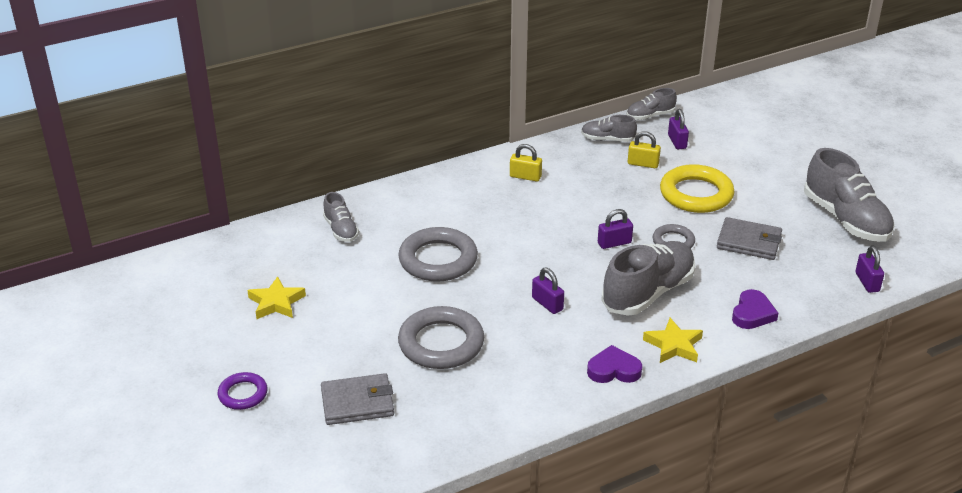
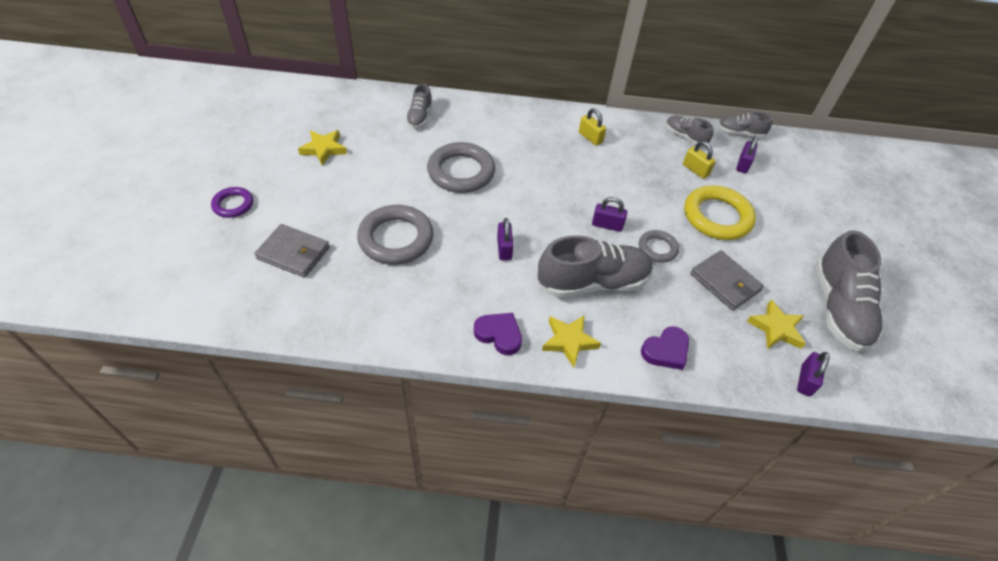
camera: 30 degrees right, 15 degrees up
(815, 256) = (776, 328): none -> yellow star

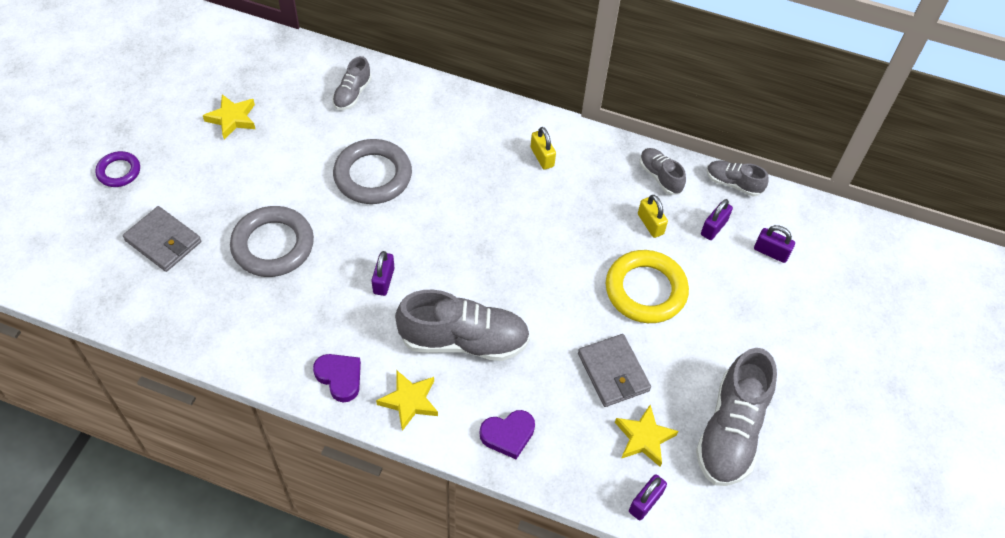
camera: 15 degrees right, 5 degrees up
(607, 225) = (510, 275): purple padlock -> purple padlock (771, 252)
(657, 248) = (555, 315): grey ring -> none

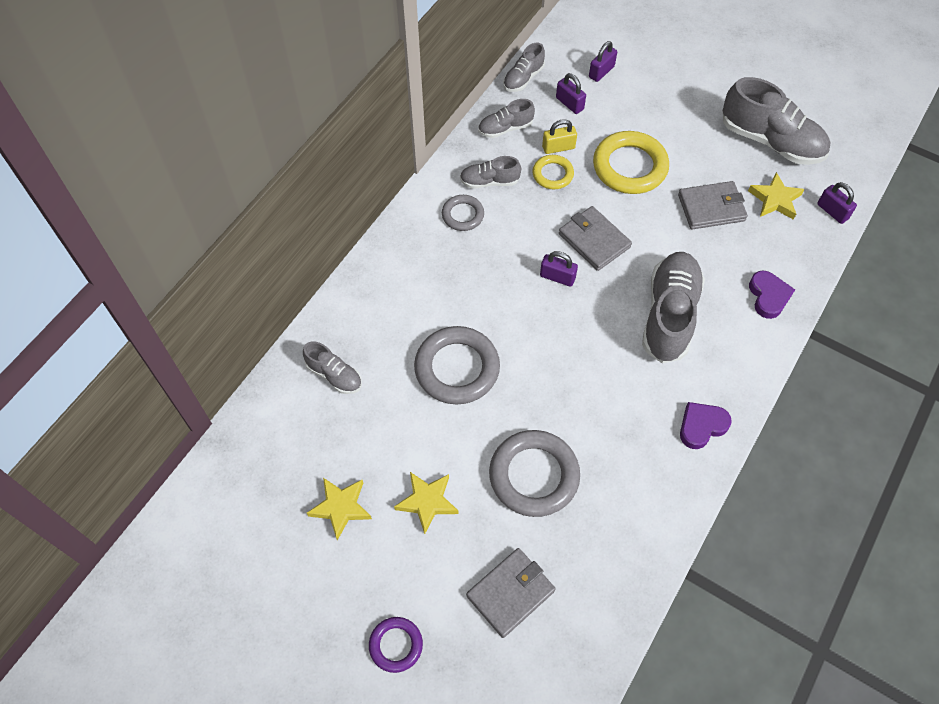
camera: 75 degrees left, 5 degrees up
(383, 281) = (593, 374): purple padlock -> purple padlock (557, 277)
(409, 401) = (730, 369): yellow star -> yellow star (427, 502)
(540, 267) = (594, 240): none -> grey wallet
(542, 157) = (463, 215): yellow padlock -> grey ring
(588, 172) = (489, 181): none -> grey shoe
(613, 223) = (552, 174): none -> yellow ring

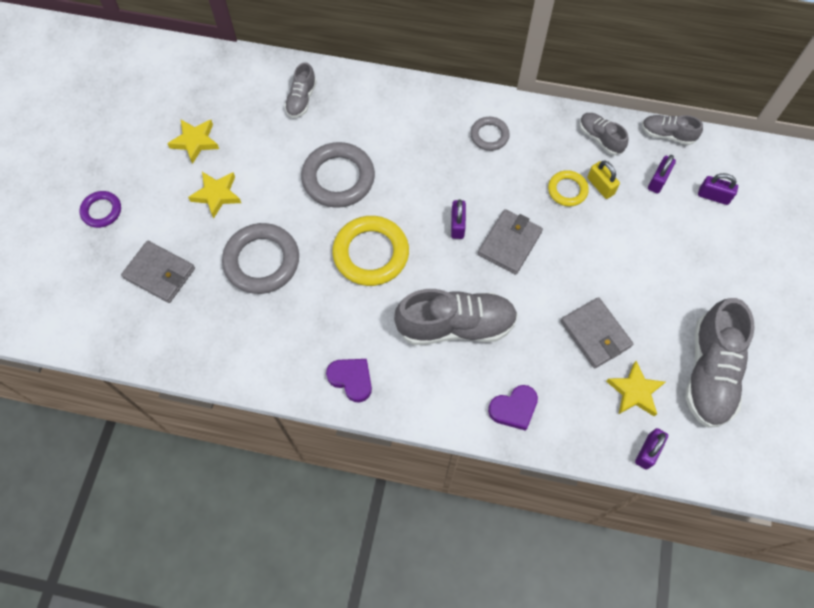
camera: 70 degrees right, 5 degrees up
(489, 181) = (534, 144): grey shoe -> none
(629, 167) = (609, 251): yellow ring -> yellow ring (371, 253)

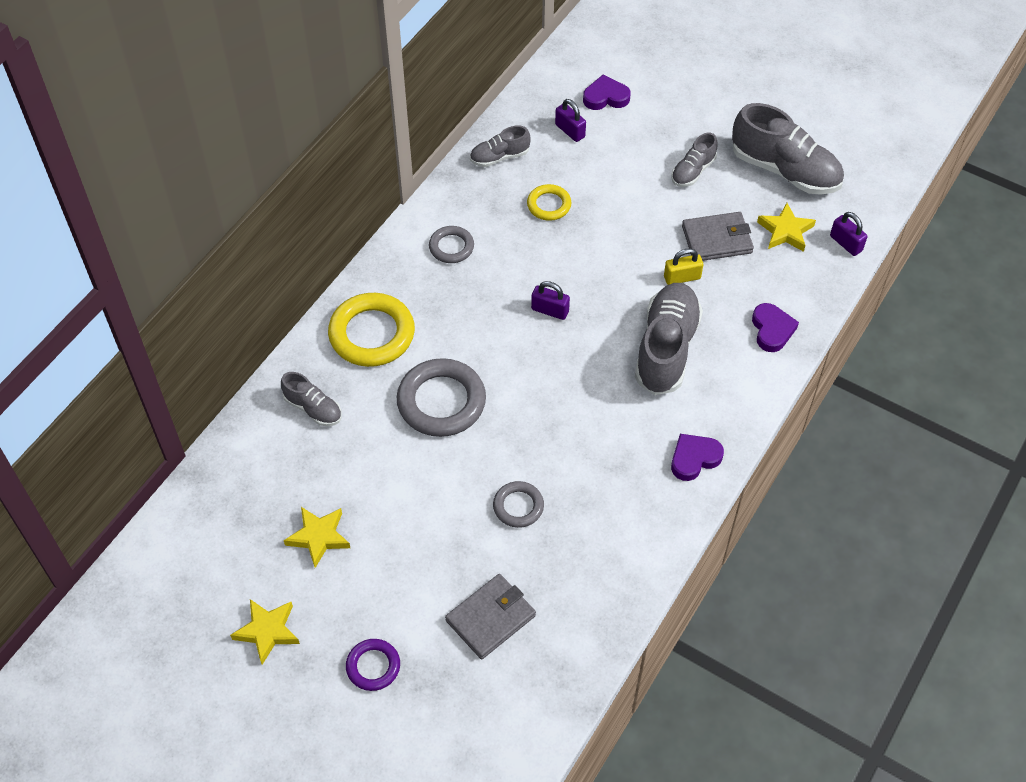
camera: 70 degrees left, 10 degrees down
(216, 195) = (407, 531): yellow star -> yellow star (267, 631)
(262, 261) = (518, 506): grey ring -> grey ring, size x0.55
(371, 253) = (552, 398): yellow ring -> yellow ring (372, 334)
(509, 243) = (590, 273): grey wallet -> none
(600, 186) = (556, 177): yellow padlock -> yellow padlock (682, 277)
(667, 135) = (520, 104): grey shoe -> grey shoe (693, 171)
(713, 196) = (605, 97): purple padlock -> purple heart

